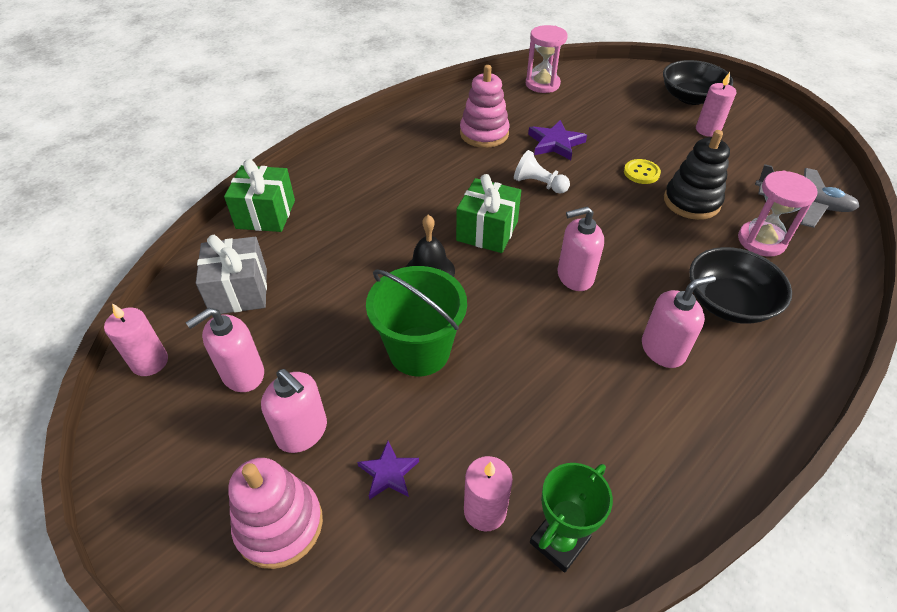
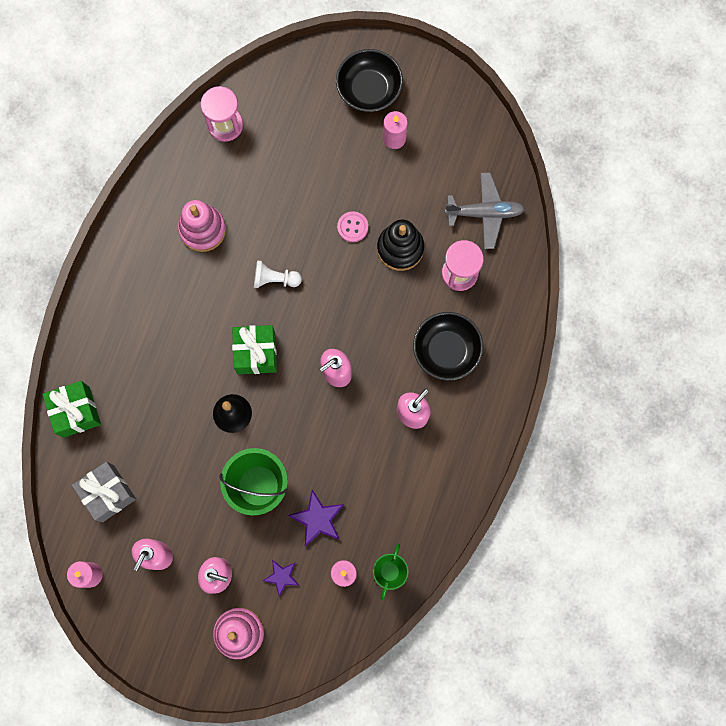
camera: 25 degrees left, 30 degrees up
(555, 143) = (269, 216): purple star -> purple star (318, 519)
(641, 173) = (352, 227): yellow button -> pink button

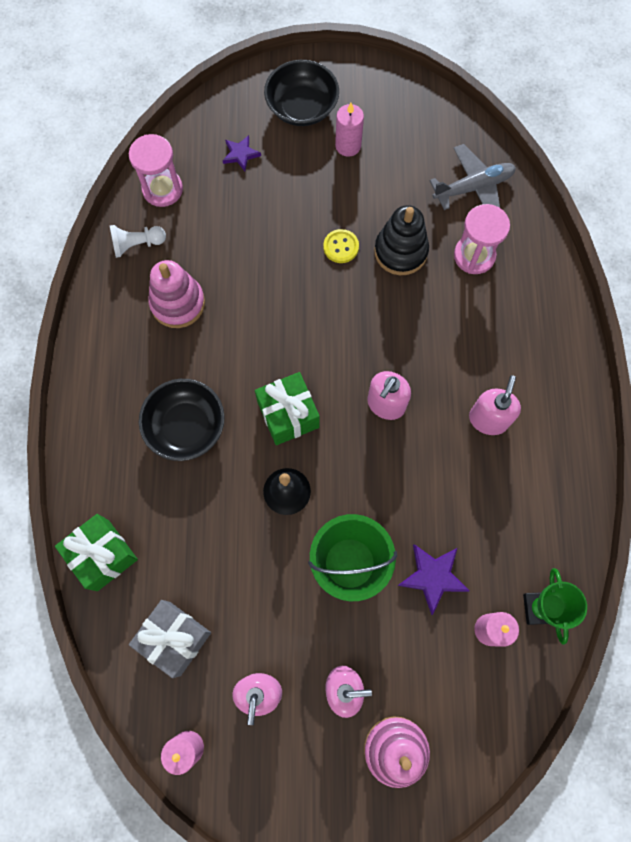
camera: 20 degrees left, 5 degrees down
(275, 279) = (278, 328): white pawn -> white pawn (137, 245)
(282, 577) = (419, 661): purple star -> purple star (241, 154)
(352, 227) = (341, 247): pink button -> yellow button
(446, 350) = (495, 339): black bowl -> black bowl (186, 426)

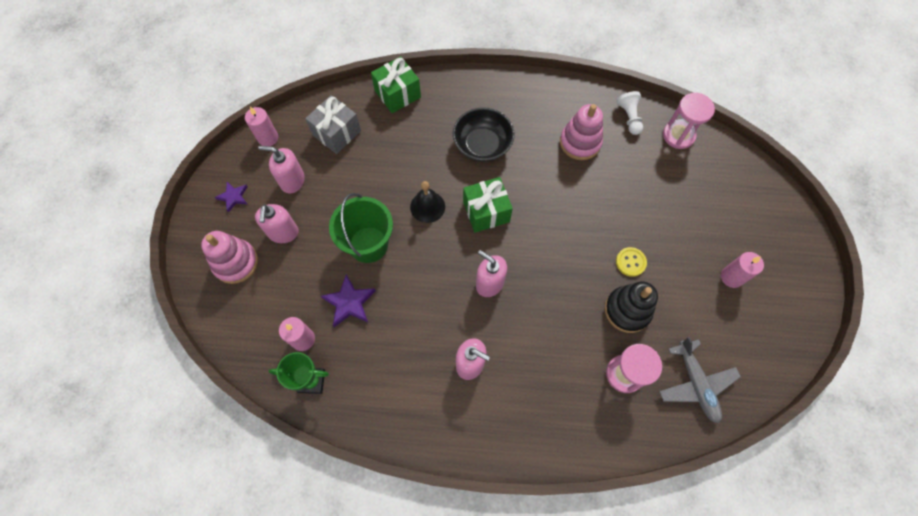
camera: 95 degrees right, 5 degrees down
(241, 154) = (715, 192): purple star -> purple star (233, 197)
(302, 107) = (767, 242): black bowl -> none

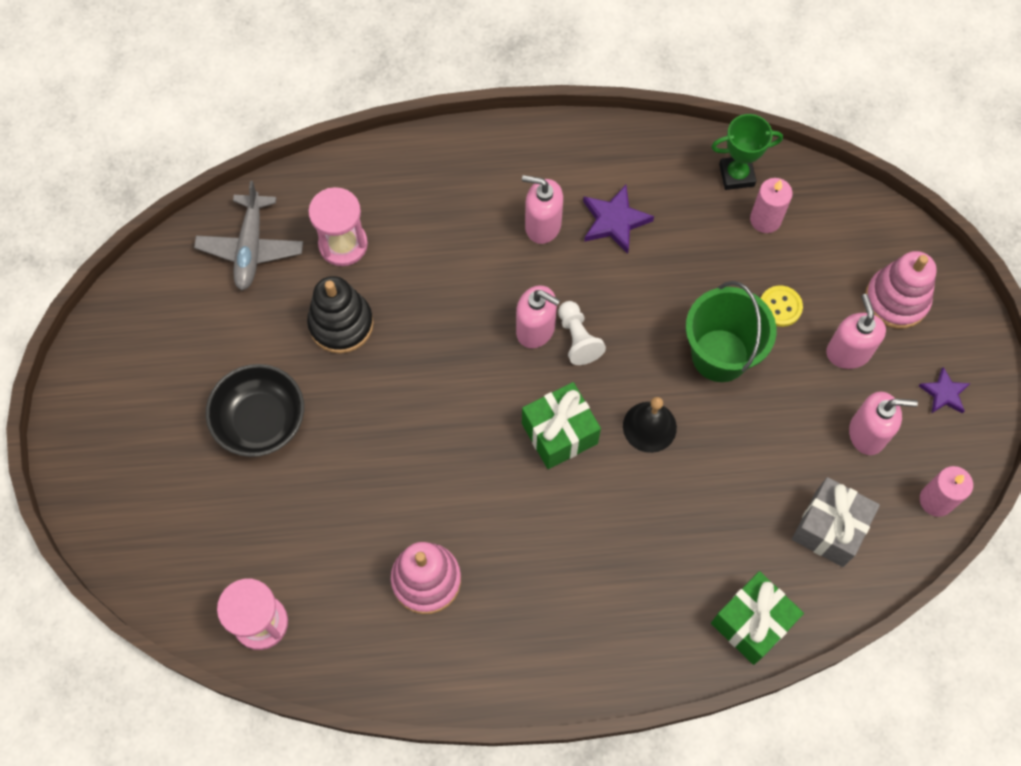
camera: 170 degrees right, 0 degrees up
(349, 302) = (721, 273): purple star -> purple star (614, 221)
(482, 144) = (586, 548): black bowl -> black bowl (260, 420)
(629, 117) = (345, 644): white pawn -> white pawn (577, 339)
(630, 262) = (338, 392): yellow button -> yellow button (780, 307)
(696, 383) = (251, 248): grey plane -> grey plane turned 150 degrees counterclockwise
(731, 277) = (192, 394): pink candle -> none

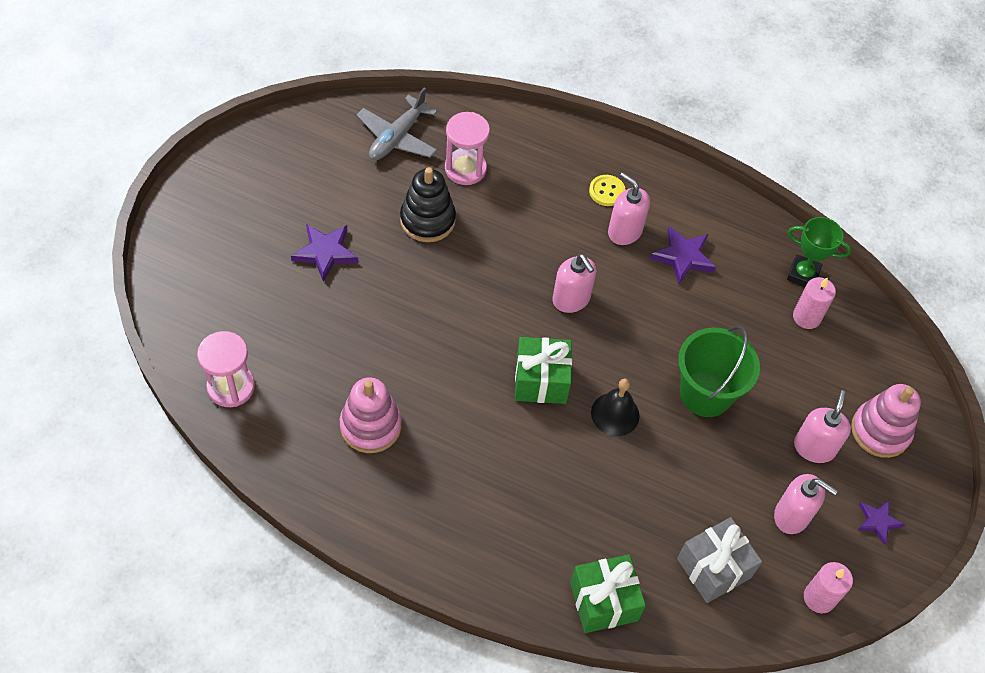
camera: 25 degrees right, 10 degrees down
(260, 420) = (325, 252): black bowl -> purple star
(577, 339) = (599, 323): white pawn -> none
(780, 307) = (778, 385): yellow button -> yellow button (607, 191)

